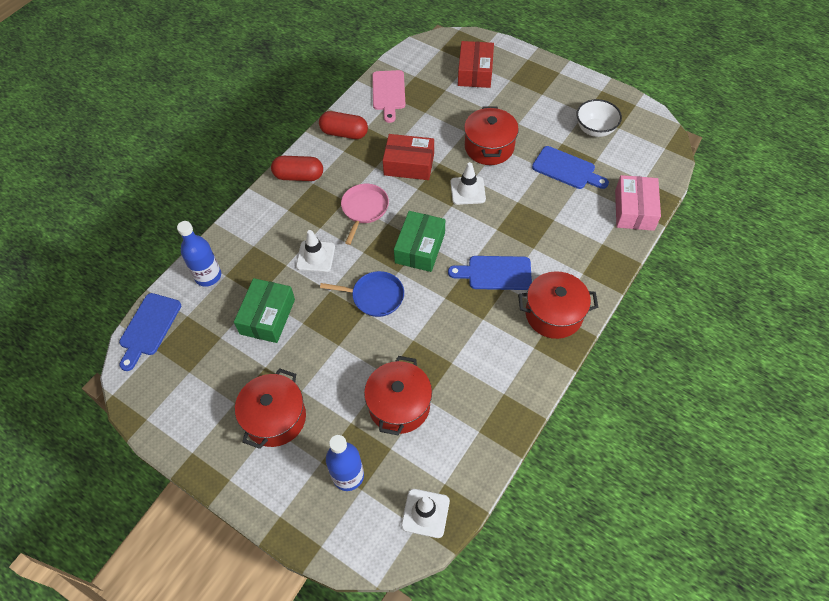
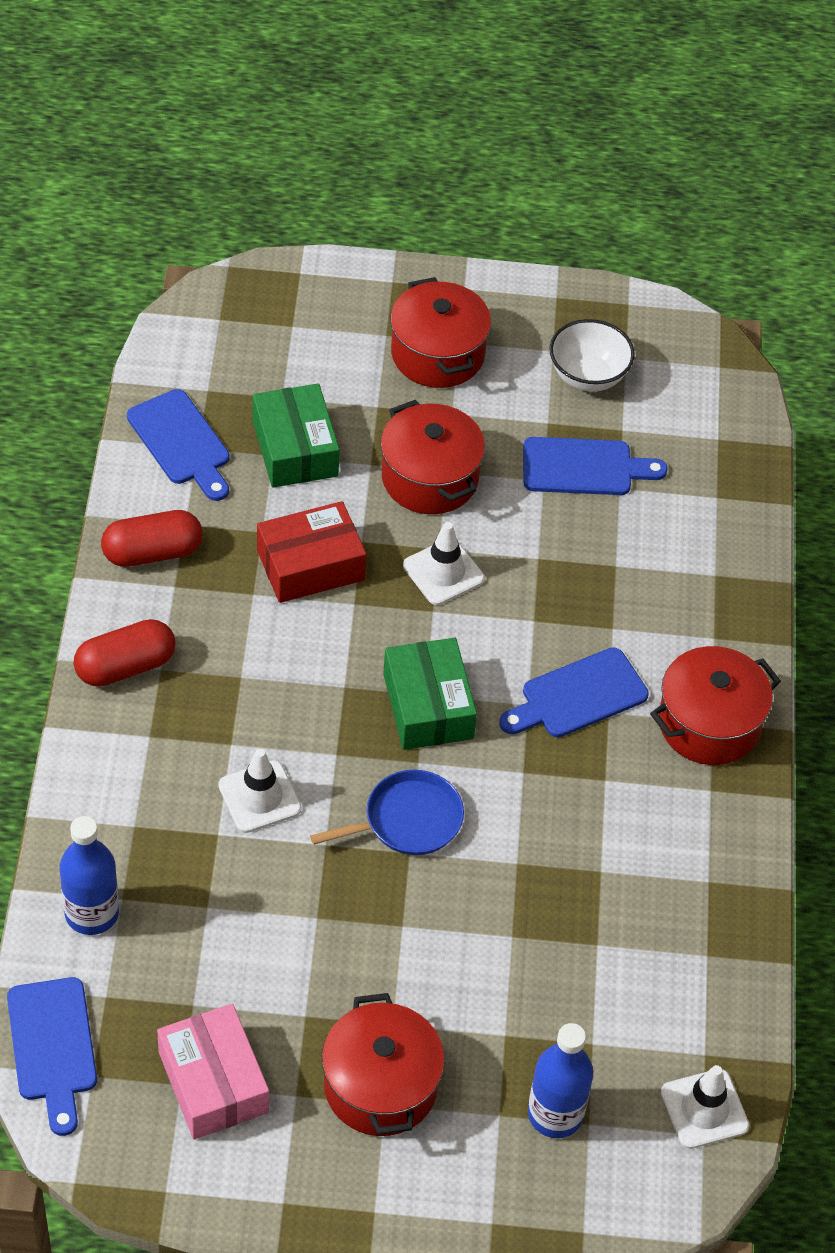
camera: 35 degrees left, 5 degrees down
(267, 316) = (249, 934): green box -> green box (295, 449)
(364, 209) = (286, 678): pink pan -> none
(388, 93) = (181, 442): pink cutting board -> blue cutting board
(399, 405) = (563, 974): red pot -> red pot (437, 354)
(475, 72) = (314, 342): red box -> none
(634, 210) = (732, 496): pink box -> pink box (213, 1082)

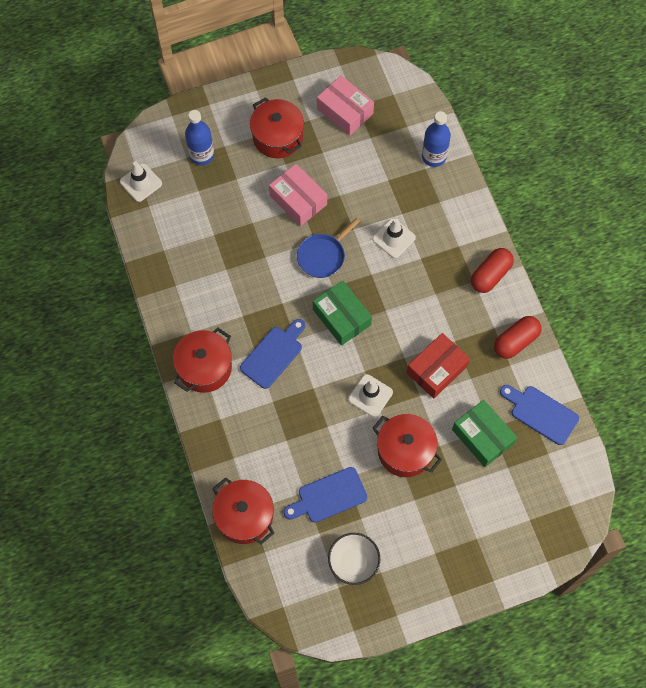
camera: 160 degrees right, 15 degrees up
(52, 1047) = (415, 98): blue cutting board -> none
(402, 941) = (298, 200): none -> pink box
(437, 354) = (442, 538): red pot -> red pot (244, 516)

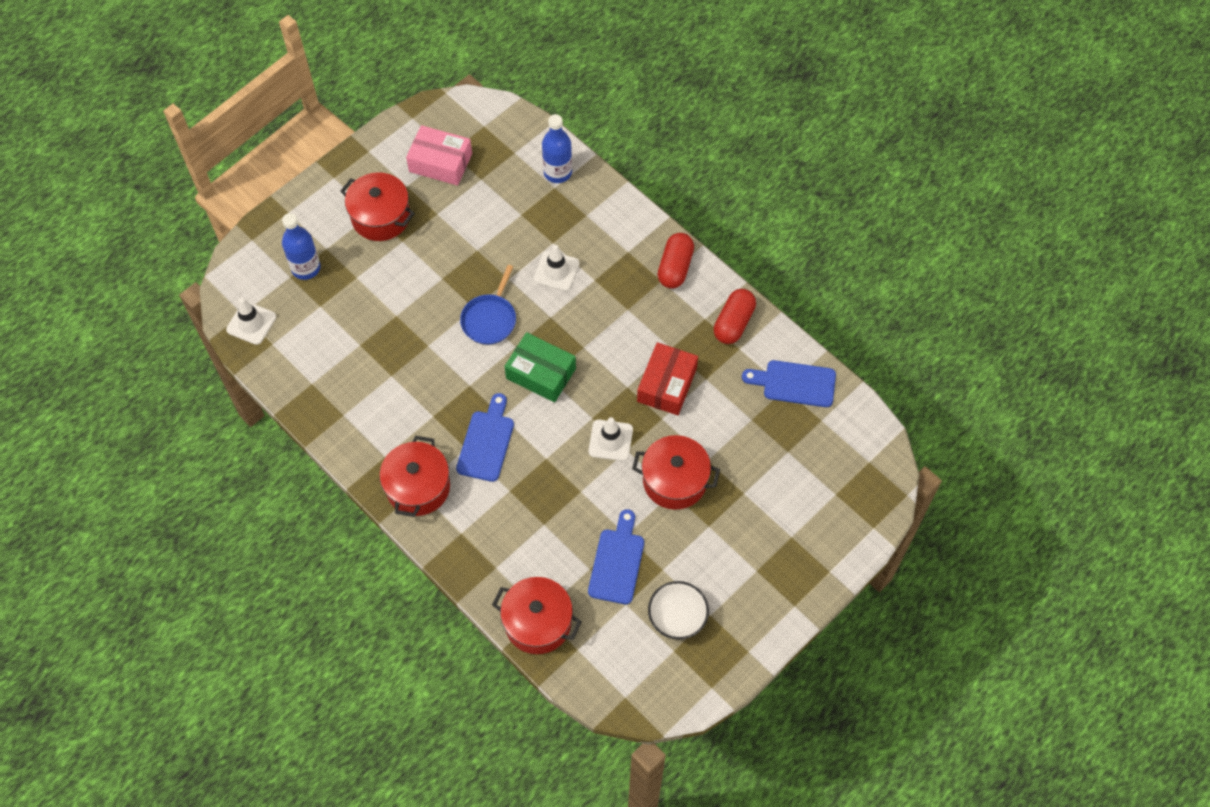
camera: 25 degrees left, 5 degrees down
(298, 200) = (435, 272): pink box -> none
(328, 496) = (617, 562): blue cutting board -> blue cutting board turned 150 degrees clockwise
(482, 437) = (747, 432): green box -> none

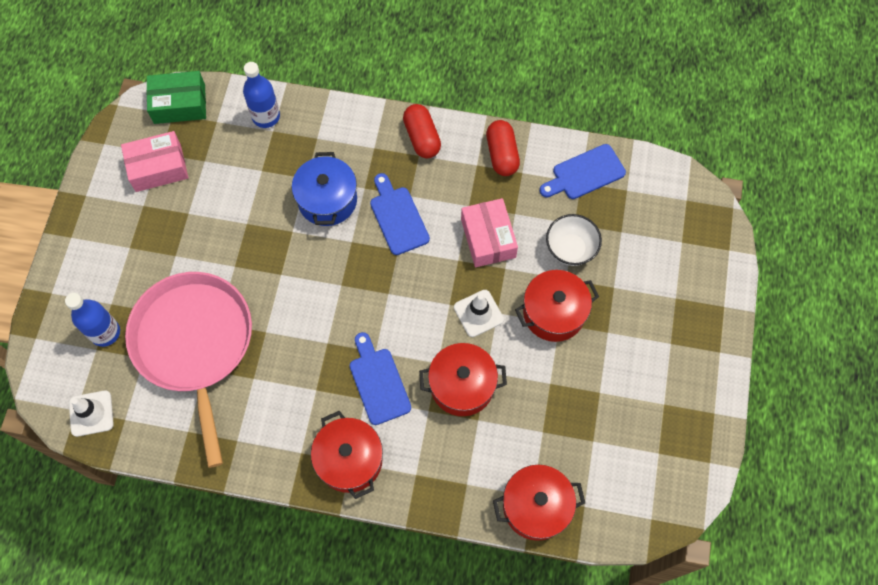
camera: 35 degrees left, 5 degrees up
(366, 319) = (194, 343): none -> pink pan
(381, 217) = (140, 246): red pot -> red pot (462, 385)
(490, 319) = (302, 276): blue pan -> none
(541, 373) = (379, 294): green box -> green box (179, 104)
(556, 271) = (327, 200): white traffic cone -> blue pot
(617, 562) = (560, 411): blue cutting board -> blue cutting board (398, 217)
(667, 385) = (488, 238): red box -> pink box
(677, 618) = (641, 424): white bowl -> white bowl (570, 249)

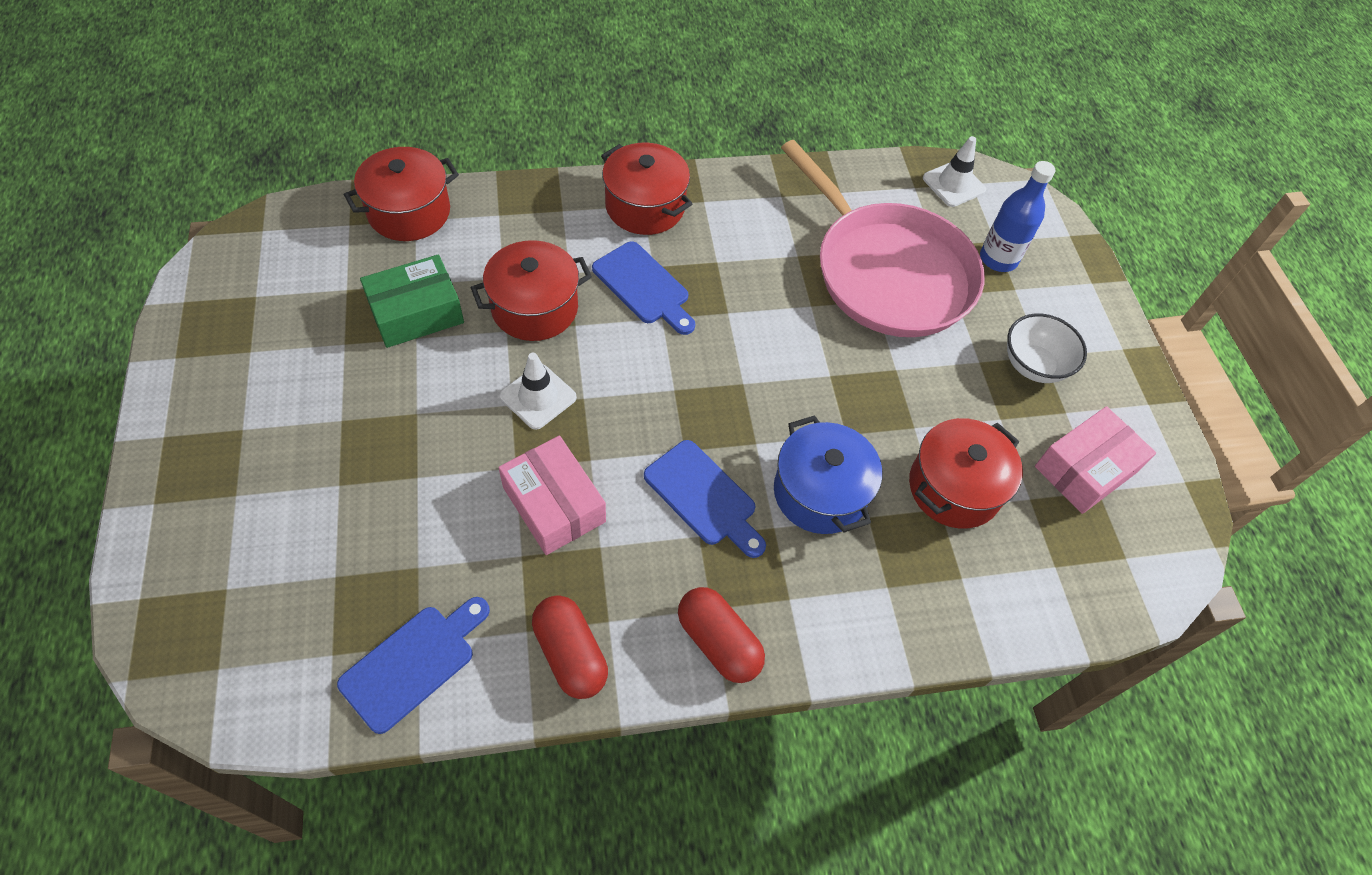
camera: 155 degrees right, 10 degrees down
(179, 104) = (1129, 578): green box -> green box (416, 313)
(266, 116) = (987, 599): blue bottle -> none
(554, 313) = (427, 425): red pot -> red pot (954, 487)
(570, 249) = (417, 524): white bowl -> white bowl (1033, 365)

